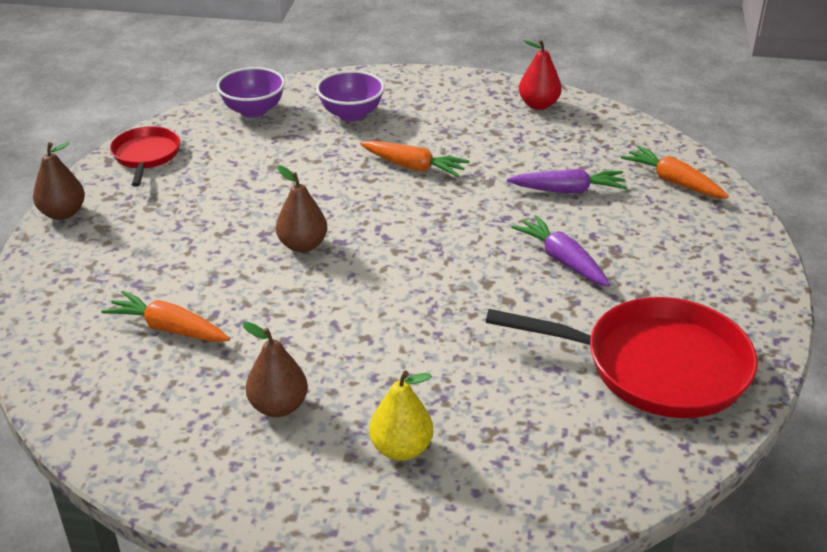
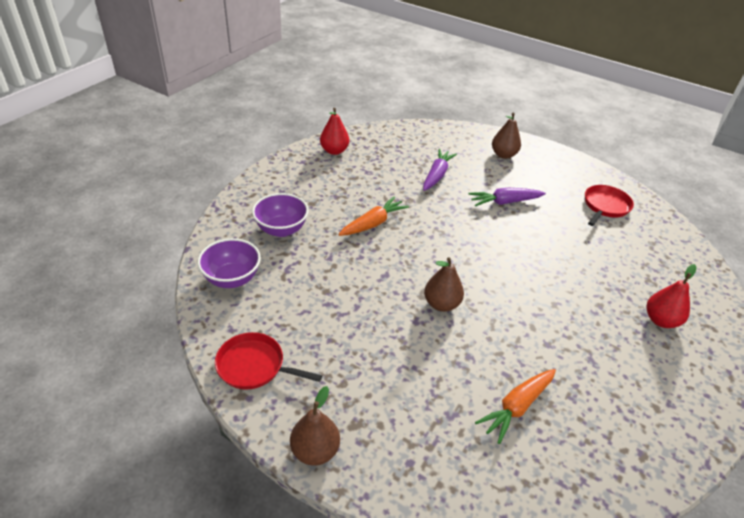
camera: 70 degrees left, 5 degrees up
(278, 406) = (616, 366): brown pear -> brown pear (503, 155)
(401, 448) = (660, 320): yellow pear -> red pear
(656, 366) = (605, 206): red pan -> red pan, size x0.55
(673, 182) = (448, 140): orange carrot -> none

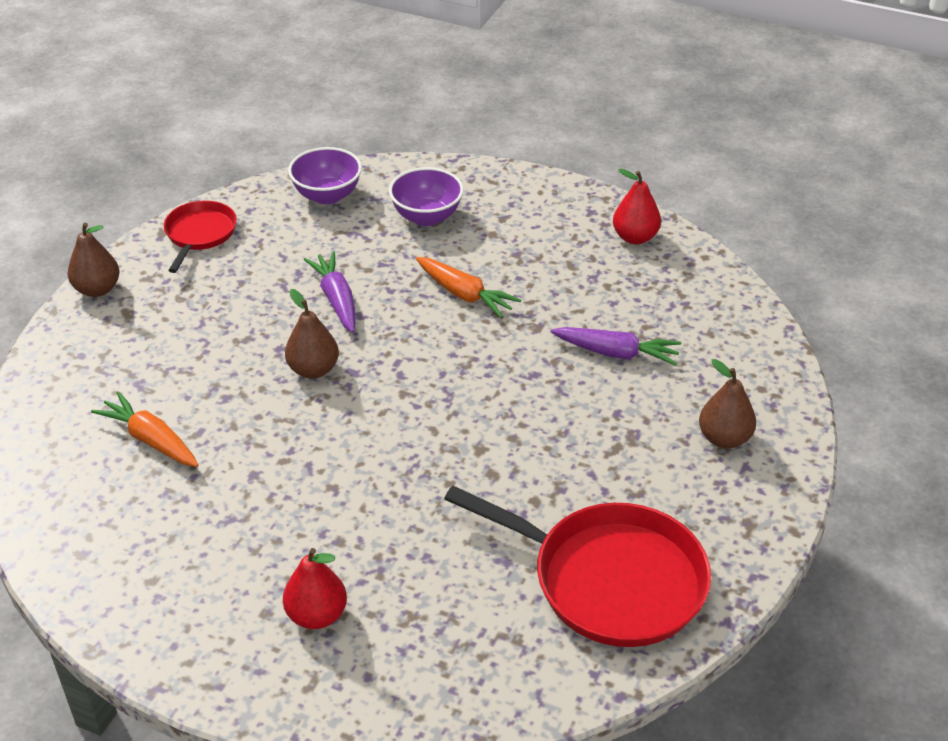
camera: 85 degrees right, 0 degrees up
(504, 202) = (570, 437): purple carrot -> purple carrot (336, 299)
(605, 206) = (609, 580): red pan -> red pan, size x1.83

